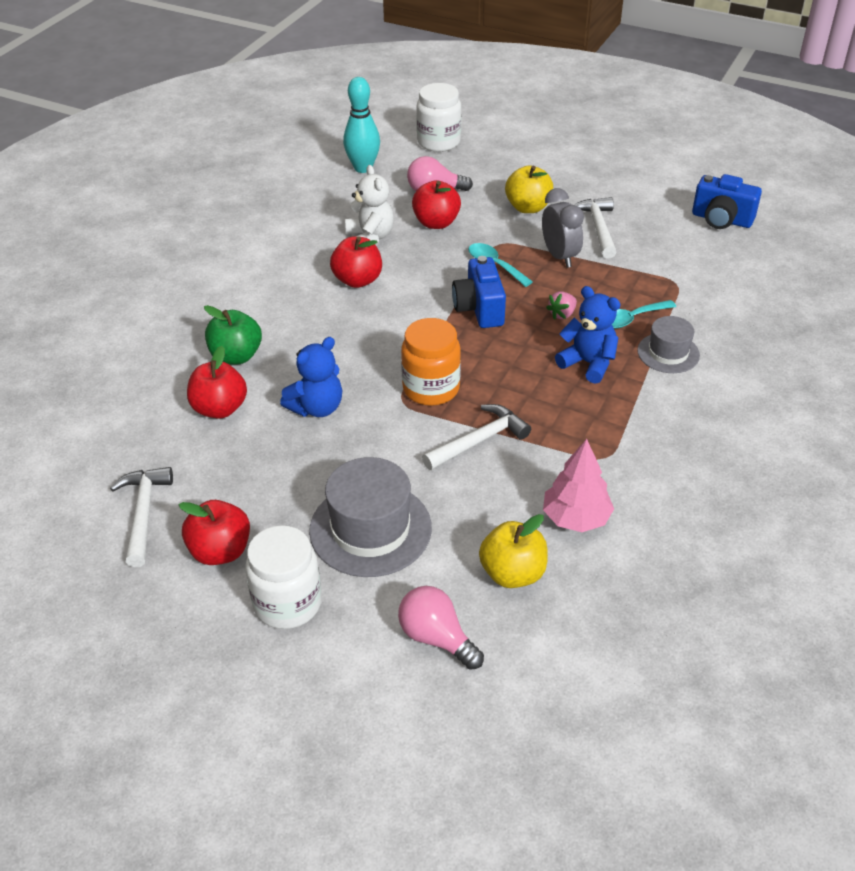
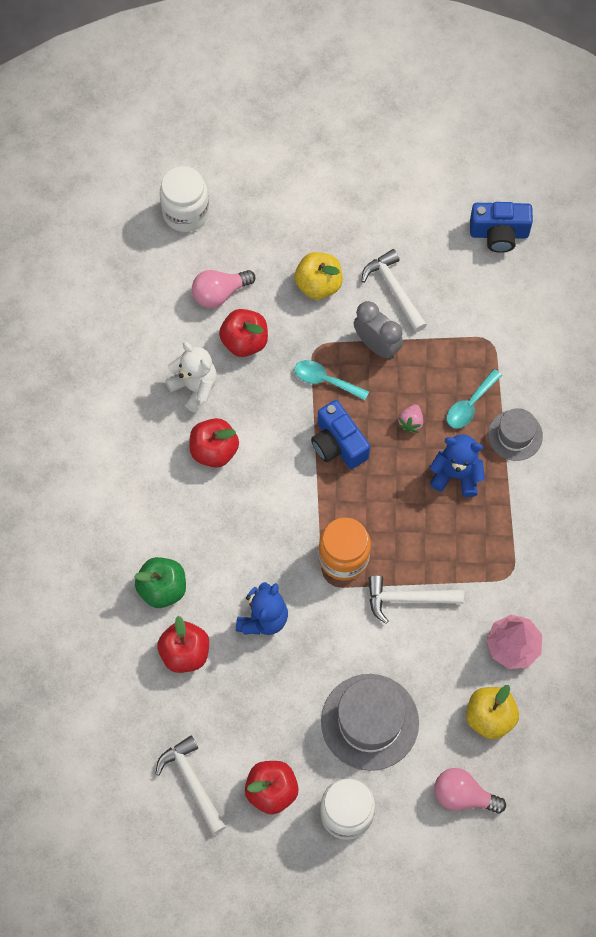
camera: 25 degrees left, 25 degrees up
(363, 168) = (132, 284): turquoise bowling pin -> none
(479, 441) = (408, 599): white hammer -> white hammer turned 120 degrees counterclockwise

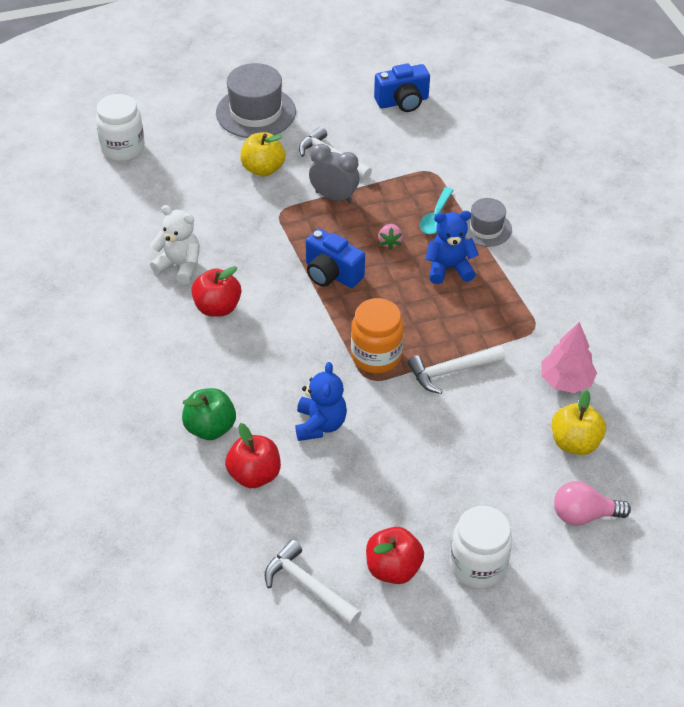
camera: 20 degrees left, 20 degrees down
(219, 293) = (176, 195): pink light bulb -> none
(244, 341) = (213, 223): red apple -> none
(325, 380) = (299, 232): turquoise spoon -> none
(369, 722) = (463, 480): grey hat -> grey hat (256, 112)

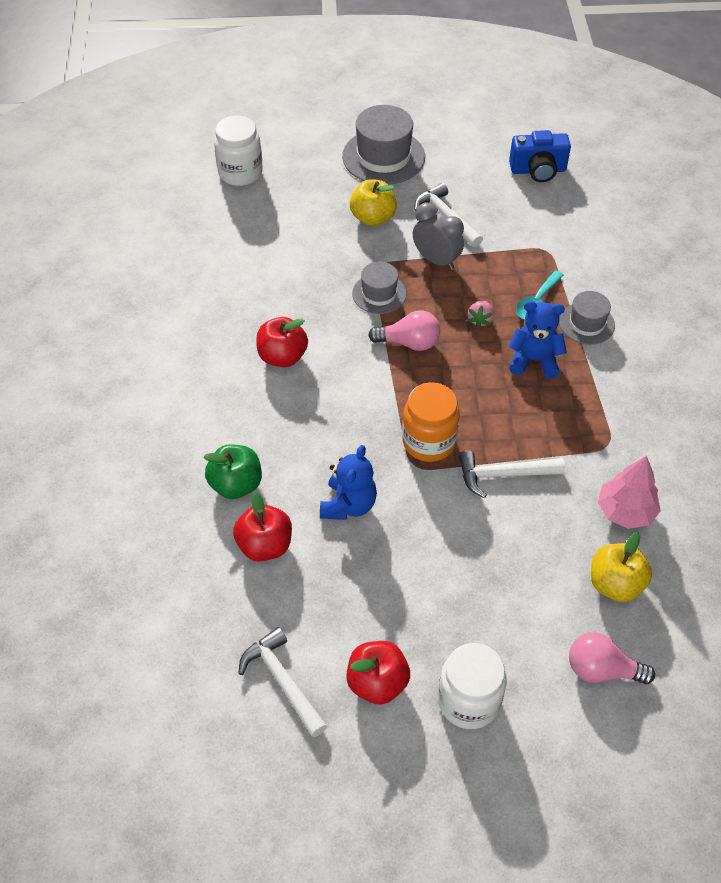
camera: 15 degrees right, 5 degrees up
(179, 266) = (258, 305): white teddy bear -> none
(290, 236) = (379, 294): none -> grey hat
(331, 274) = (409, 343): blue camera -> pink light bulb

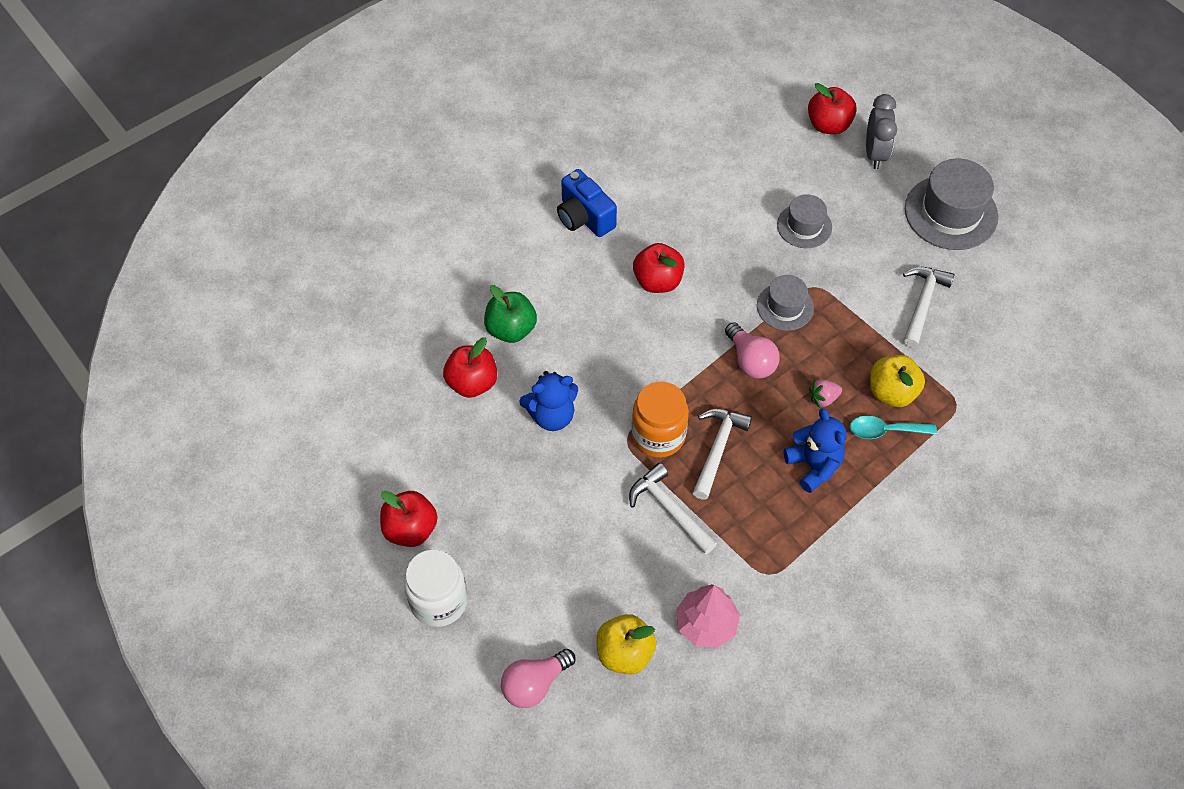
camera: 55 degrees right, 5 degrees up
(240, 173) = (828, 125): white jar -> red apple
(283, 681) = (368, 466): white hammer -> white hammer (717, 449)
(373, 218) = (868, 250): yellow apple -> yellow apple (892, 392)
(436, 260) = (862, 326): grey clock -> grey clock (875, 153)
(538, 170) = (1056, 341): blue camera -> blue camera (584, 217)
(587, 323) = (895, 485): grey hat -> grey hat (804, 226)
(601, 669) = (534, 684): pink light bulb -> pink light bulb turned 105 degrees counterclockwise

